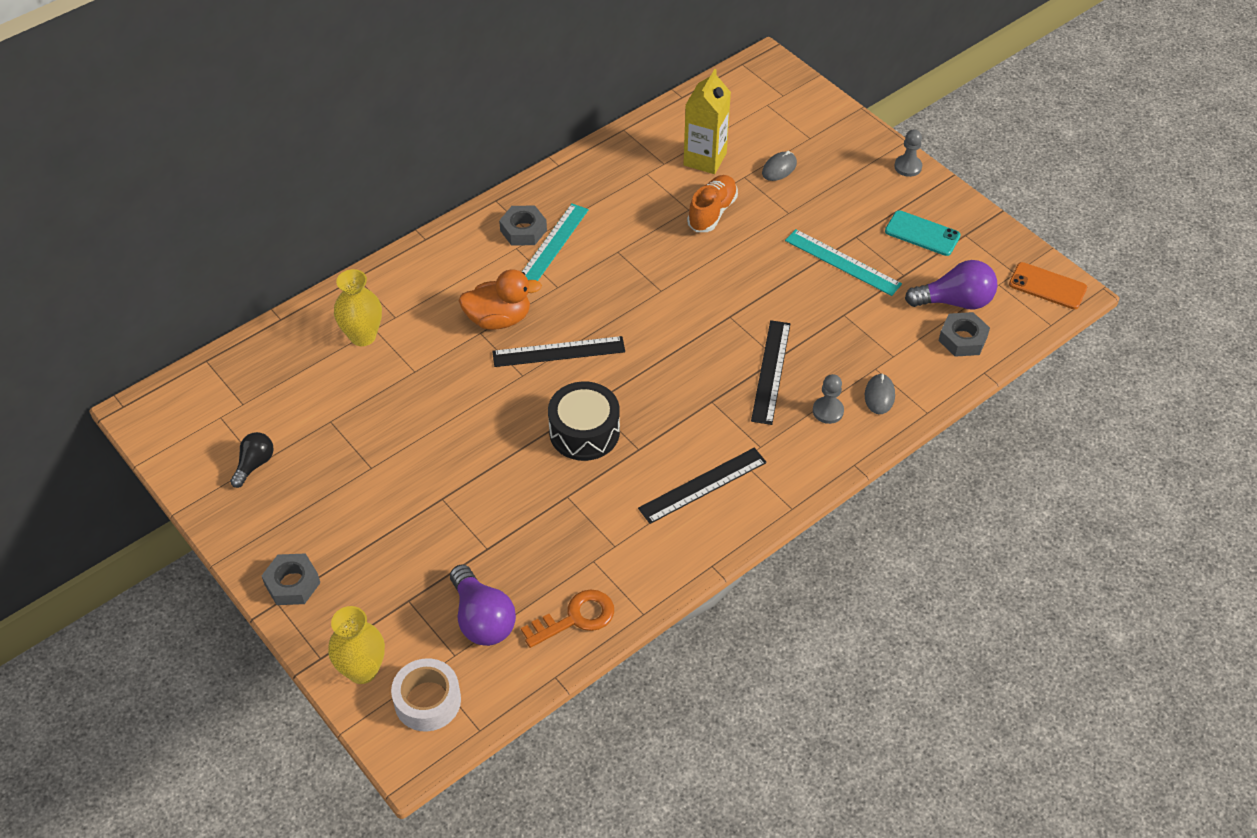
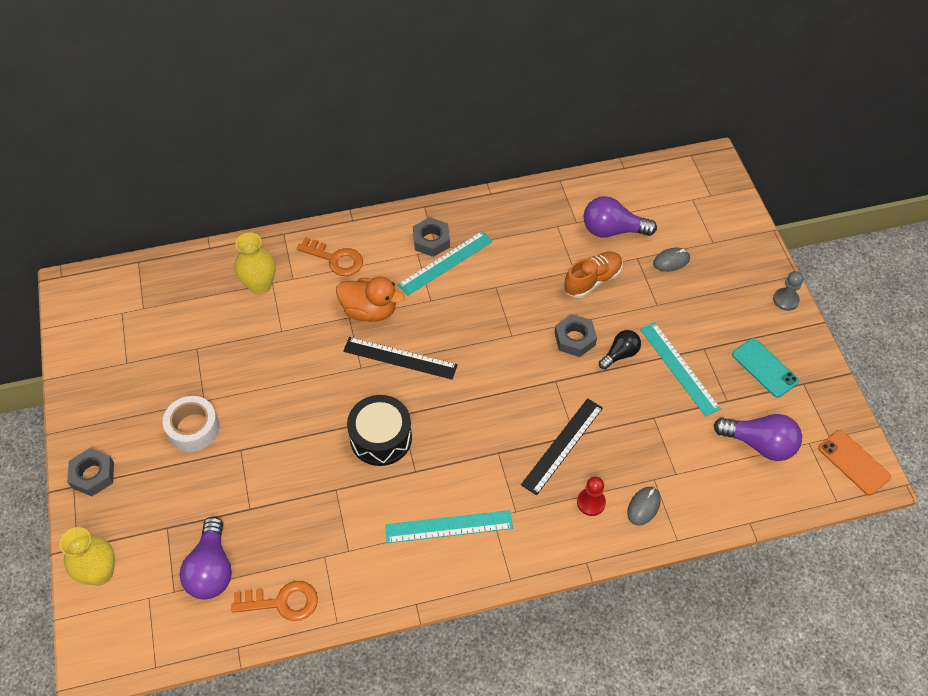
camera: 25 degrees right, 5 degrees up
(254, 464) = (123, 362): black light bulb -> black light bulb (620, 354)
(427, 701) = (132, 622): white tape -> white tape (193, 428)
(430, 282) = (335, 259): none -> orange key
(703, 485) = (449, 527): black ruler -> turquoise ruler
(705, 159) = (612, 230): yellow carton -> purple light bulb
(828, 411) = (591, 502): grey pawn -> red pawn
(962, 339) = (747, 483): grey nut -> grey nut (575, 339)

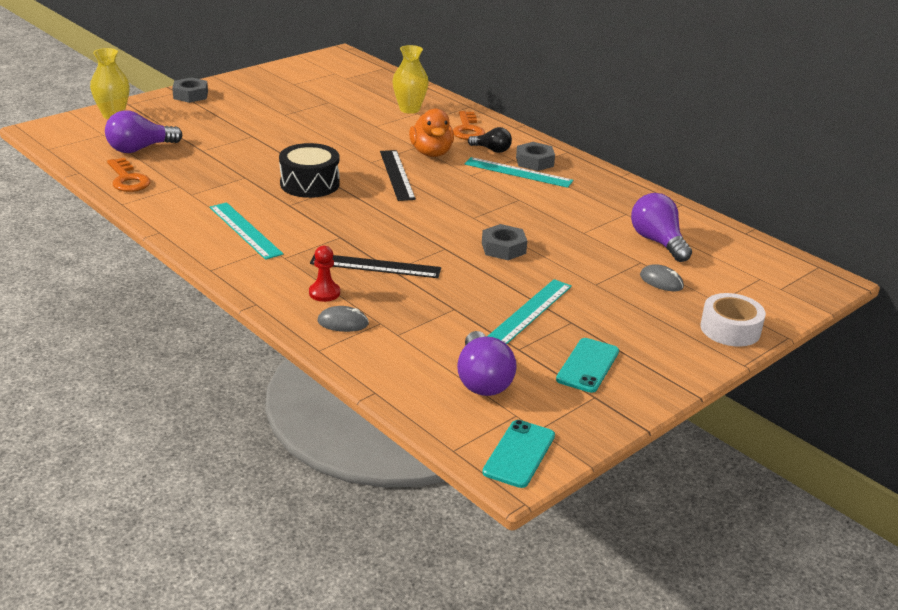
camera: 60 degrees right, 25 degrees down
(193, 428) = (257, 116): white tape -> white tape (730, 329)
(592, 280) = (583, 243): orange shoe -> none
(620, 354) = (511, 275): black light bulb -> black light bulb (492, 150)
(785, 300) = (698, 363): grey pawn -> none
(853, 462) = (519, 454): orange phone -> turquoise phone

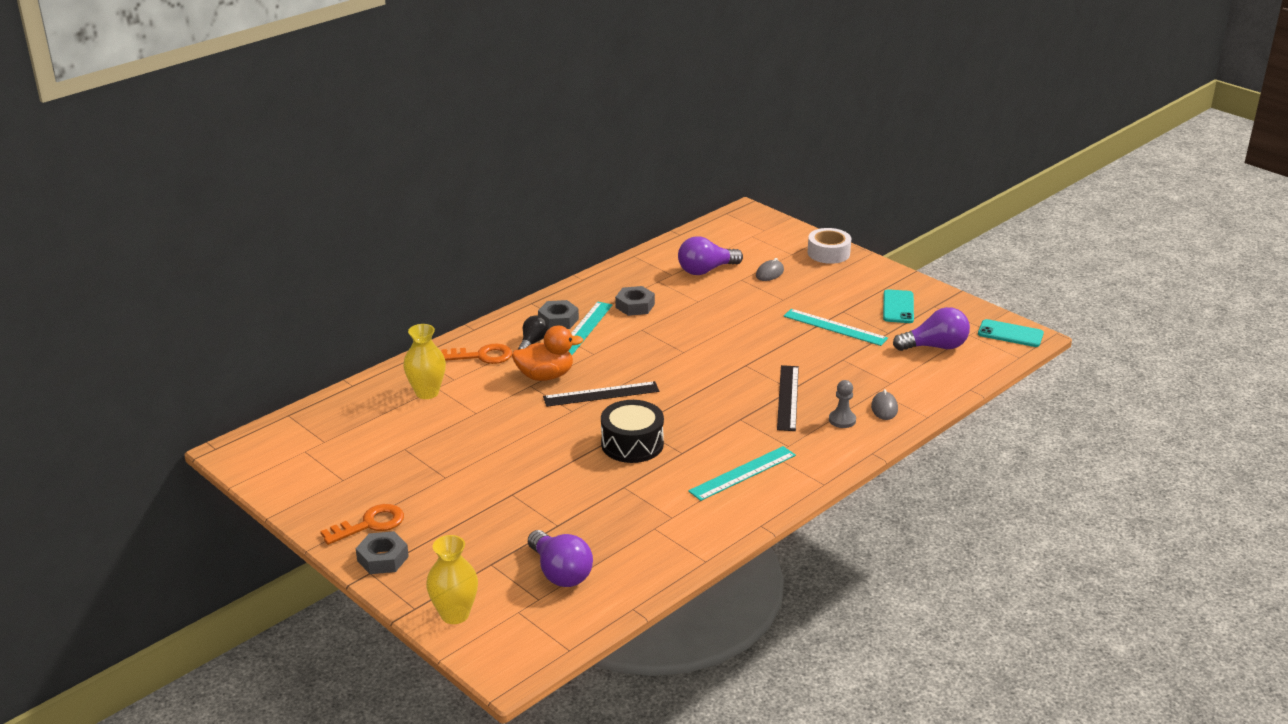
camera: 90 degrees left, 0 degrees up
(128, 179) = (645, 567): orange key -> orange key (370, 524)
(324, 293) = (842, 420): red pawn -> grey pawn
(503, 248) = (737, 337): grey nut -> grey nut (635, 306)
(587, 365) = (898, 307): turquoise phone -> turquoise phone turned 75 degrees clockwise

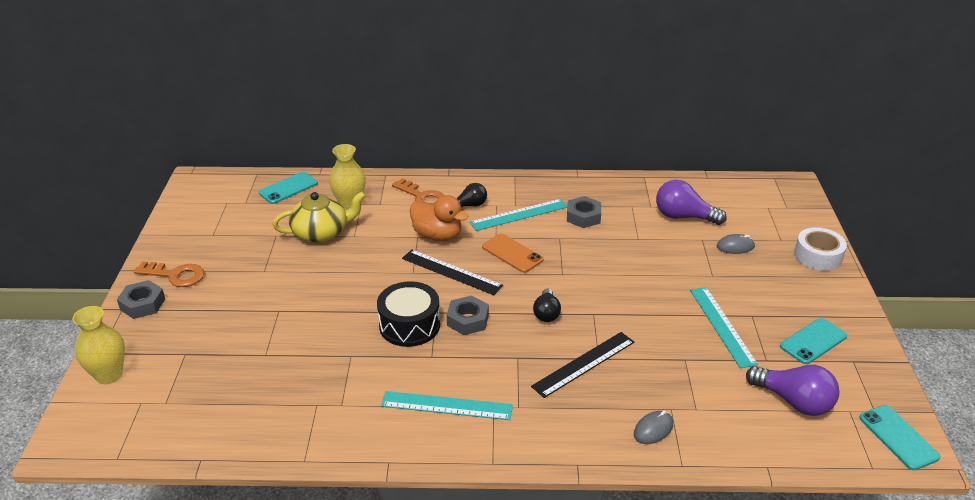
camera: 45 degrees right, 5 degrees up
(344, 410) = (288, 188): none -> turquoise phone
(443, 425) = (321, 233): none -> yellow teapot
(558, 320) = (512, 198): grey nut -> grey nut (468, 320)
(560, 573) = (208, 393): purple light bulb -> none
(625, 358) = (512, 253): none -> orange phone
(714, 382) = (546, 313): none -> black light bulb
(842, 420) = (598, 415): grey pawn -> none

